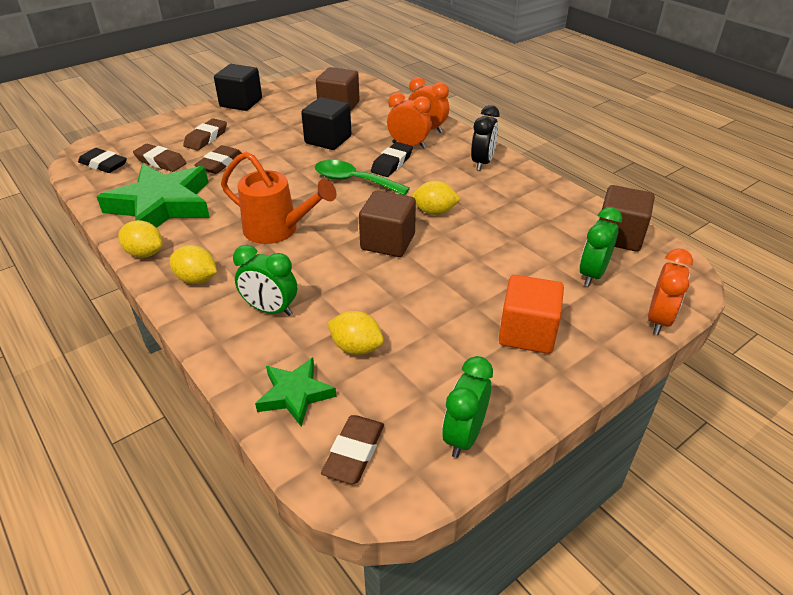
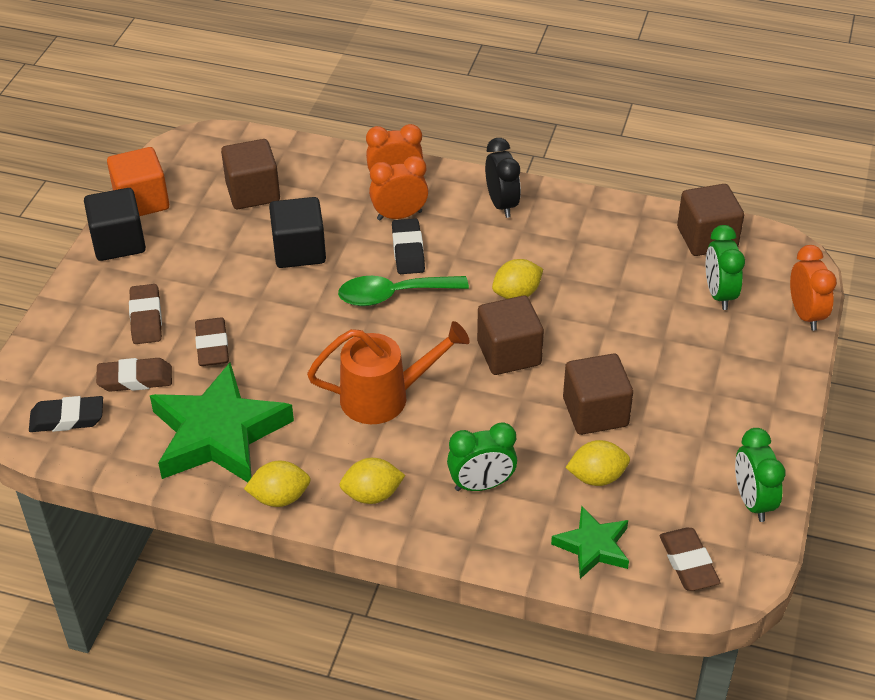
camera: 35 degrees left, 5 degrees up
(406, 305) = (595, 412): none -> brown cube
(527, 333) = (718, 384): orange cube -> orange cube (141, 201)

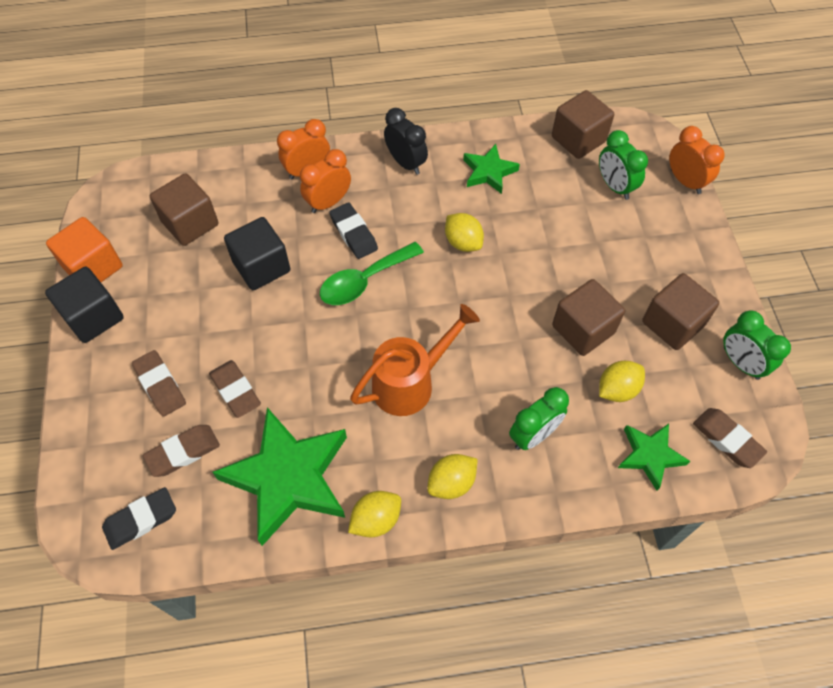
camera: 25 degrees left, 15 degrees up
(509, 353) = (487, 301): brown cube -> brown cube (672, 324)
(516, 294) = (463, 242): yellow lemon -> yellow lemon turned 75 degrees counterclockwise
(586, 239) = (489, 172): none -> green star

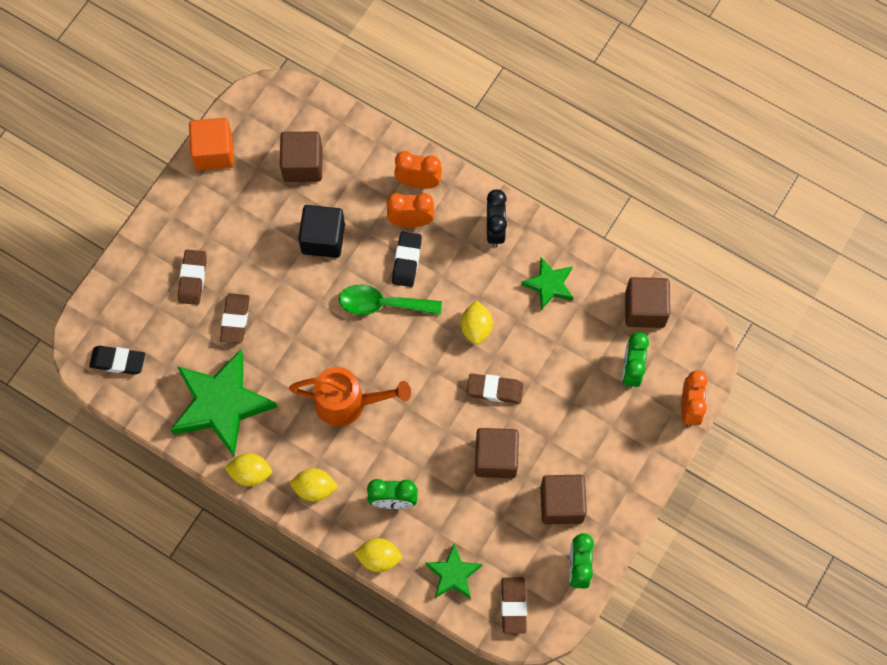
camera: 40 degrees right, 10 degrees up
(93, 317) = (187, 193): black cube -> none
(183, 452) = (173, 337): brown eraser -> brown eraser (495, 390)
(617, 389) = (476, 516): yellow lemon -> yellow lemon (379, 558)

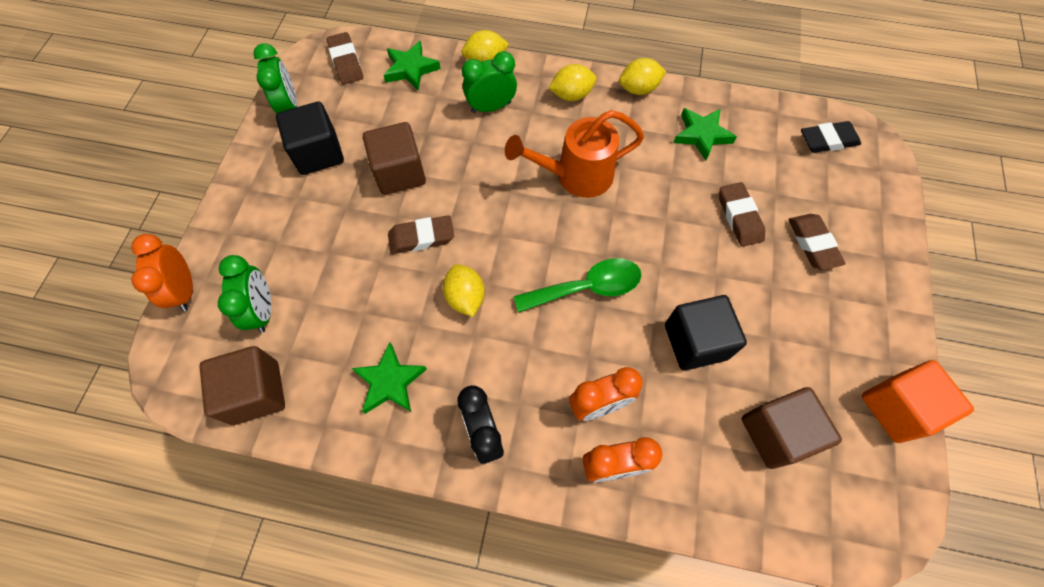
camera: 160 degrees right, 5 degrees down
(221, 404) = (702, 135): green star -> green star, size x0.52
(407, 261) = (581, 350): black eraser -> none
(561, 504) = (318, 153): brown cube -> black cube

